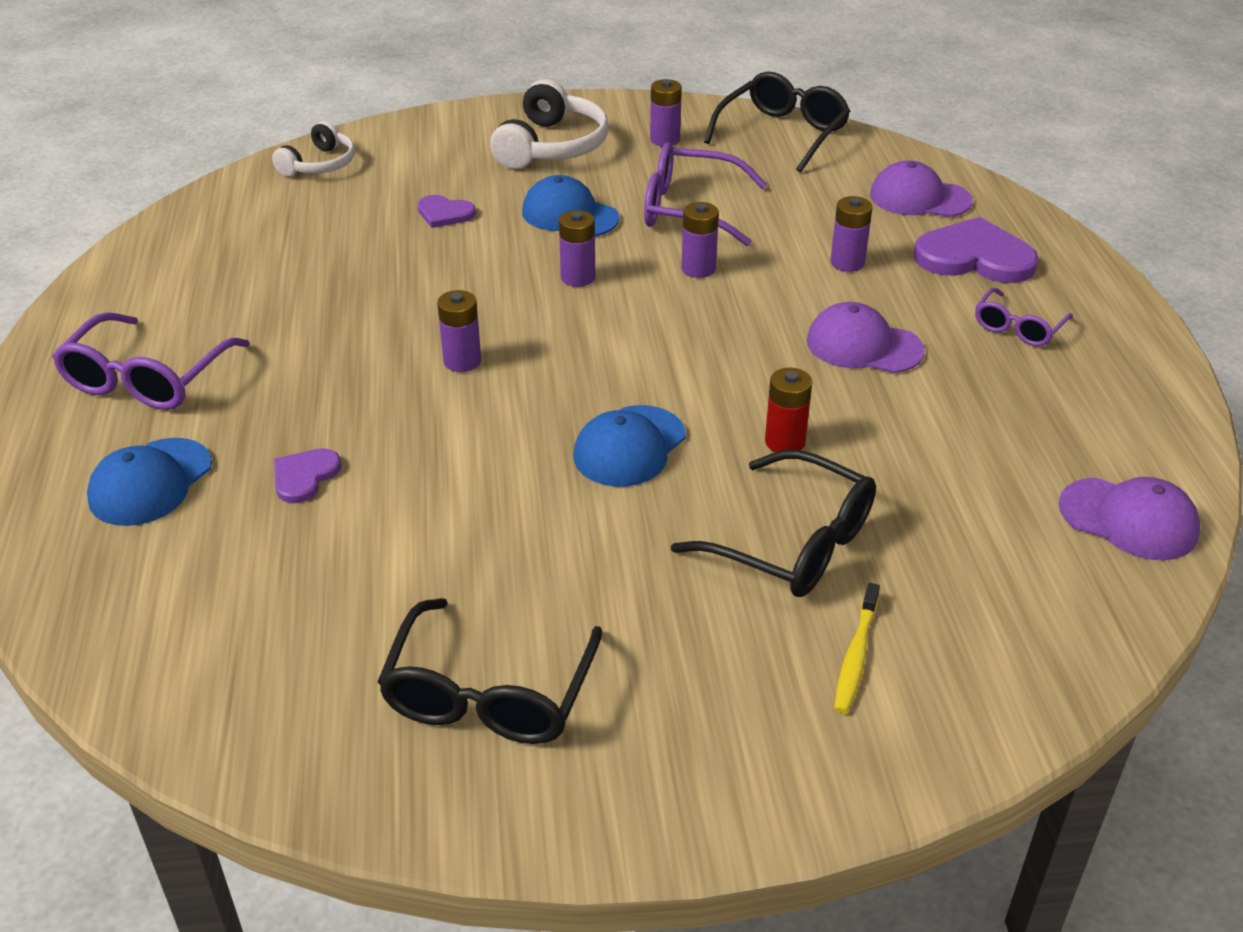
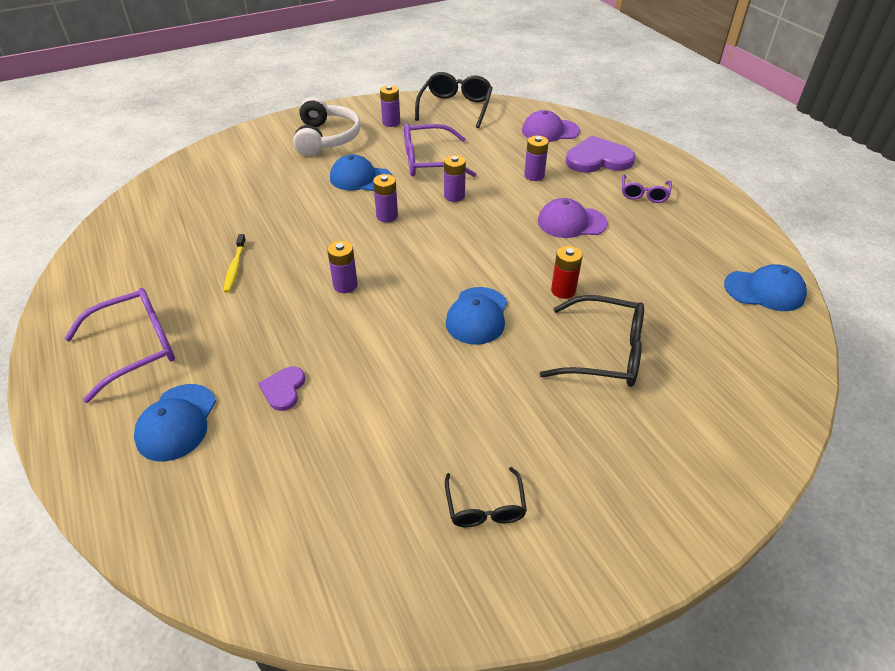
camera: 20 degrees left, 5 degrees up
(147, 379) = (137, 348): purple glasses -> purple glasses turned 120 degrees counterclockwise
(320, 164) = (184, 176): white headphones -> none
(444, 213) = (282, 192): purple heart -> none
(489, 694) = (485, 507): black glasses -> black glasses, size x0.58
(855, 656) = (679, 413): yellow toothbrush -> yellow toothbrush (235, 267)
(1129, 519) = (764, 290): purple cap -> blue cap

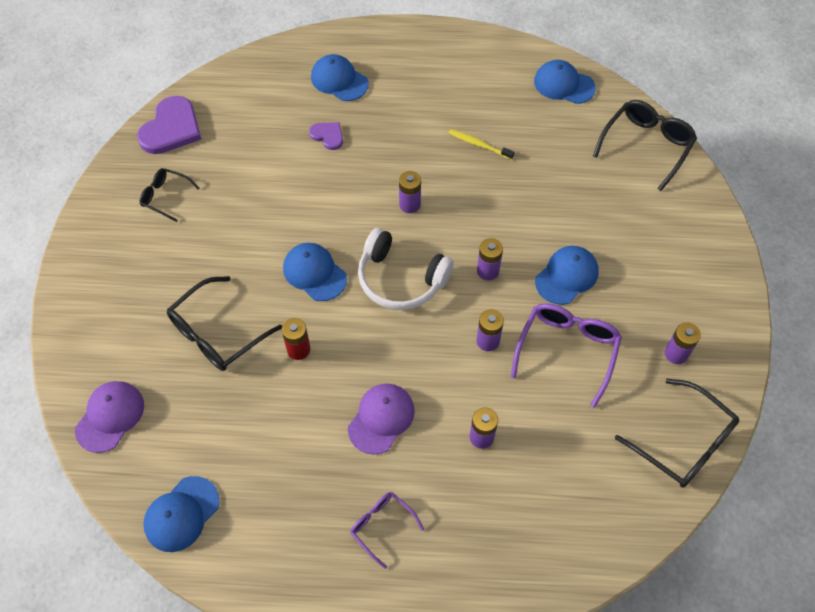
camera: 120 degrees right, 15 degrees up
(118, 239) = (564, 84): none -> blue cap
(137, 348) = (422, 74): purple glasses -> none
(186, 176) = (646, 146): none -> black glasses
(326, 138) = (667, 277): white headphones -> white headphones (400, 279)
(550, 131) = (569, 519): purple cap -> purple cap (110, 417)
(598, 159) = (476, 530): purple heart -> purple heart (171, 128)

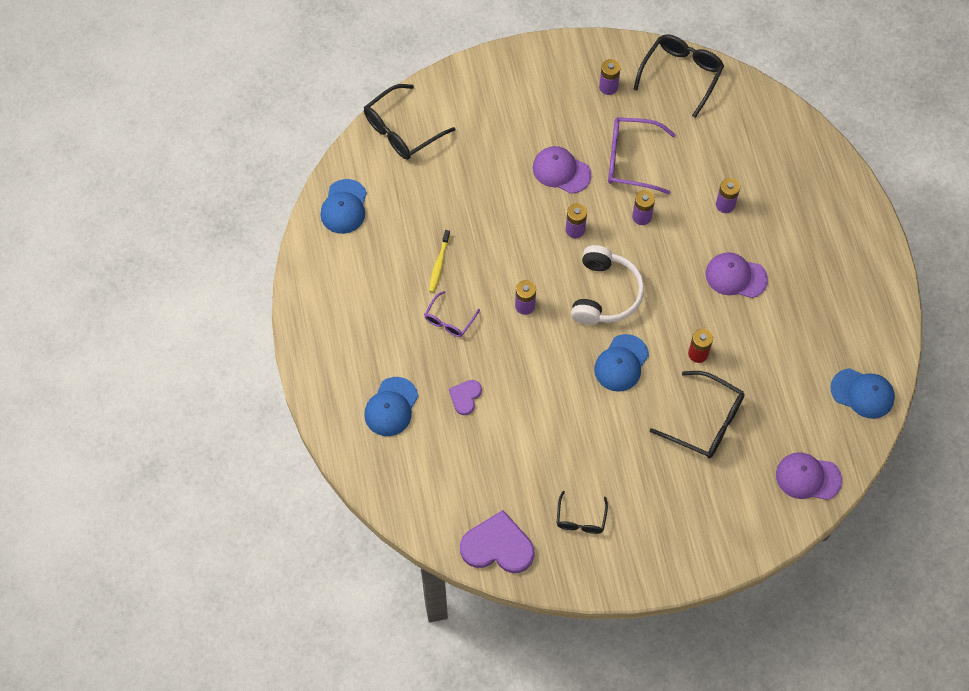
camera: 105 degrees left, 5 degrees up
(381, 526) = (818, 255): purple glasses -> purple glasses (449, 320)
(566, 276) = (561, 171): blue cap -> purple cap
(646, 146) = (402, 130): black glasses -> black glasses turned 60 degrees counterclockwise

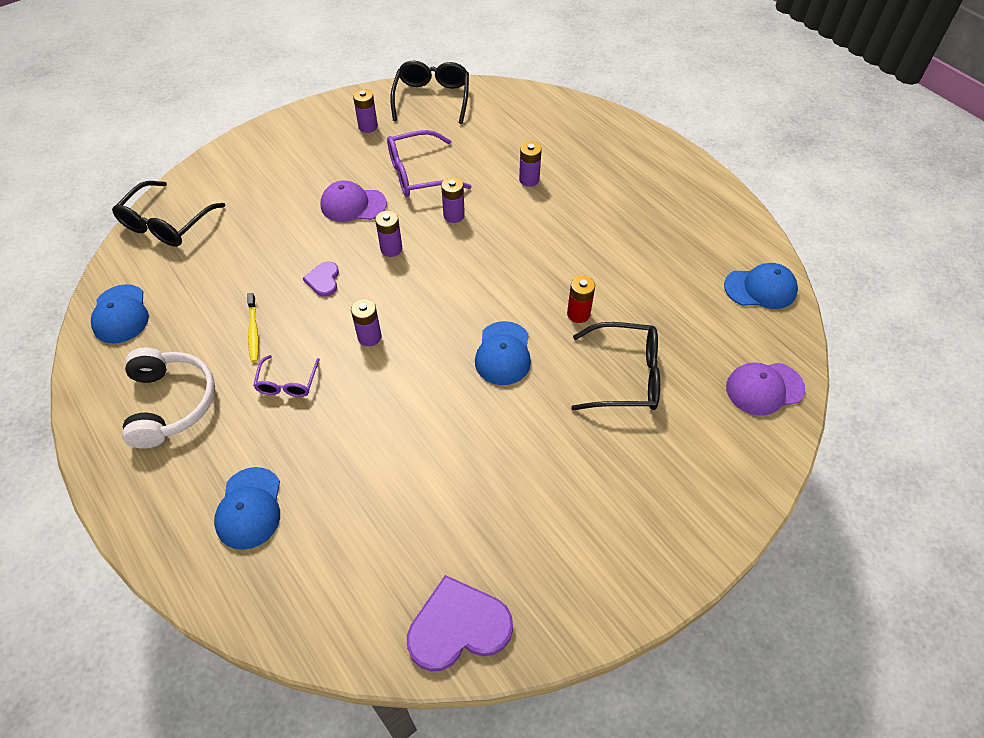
camera: 25 degrees left, 10 degrees down
(465, 397) = (340, 459): purple heart -> purple heart (323, 280)
(581, 519) = (545, 544): black glasses -> none
(605, 294) = (451, 294): white headphones -> white headphones (171, 403)
(735, 276) = (574, 233): purple cap -> none

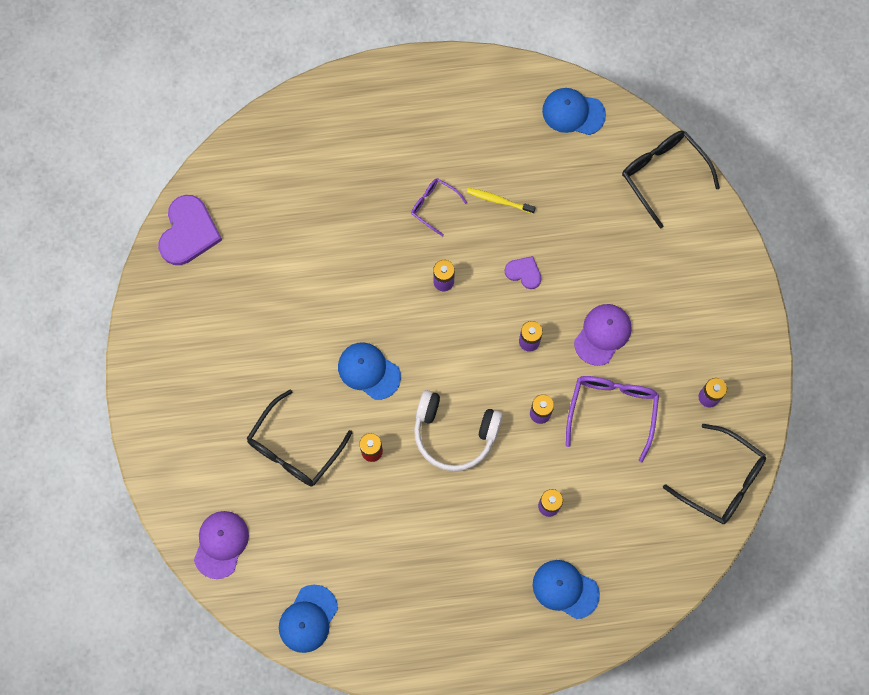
camera: 120 degrees right, 20 degrees up
(171, 403) = (462, 123): white headphones -> white headphones (454, 433)
(249, 508) = (344, 145): blue cap -> blue cap (565, 589)

